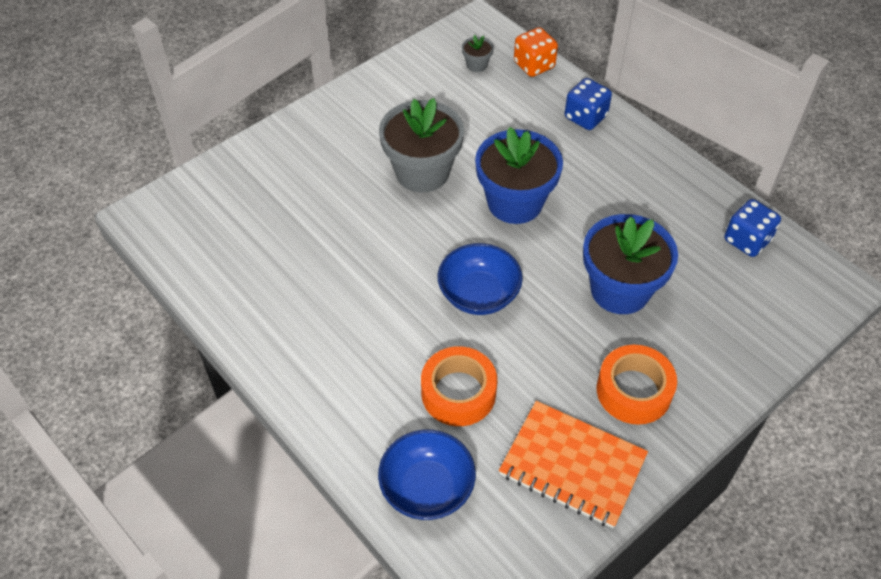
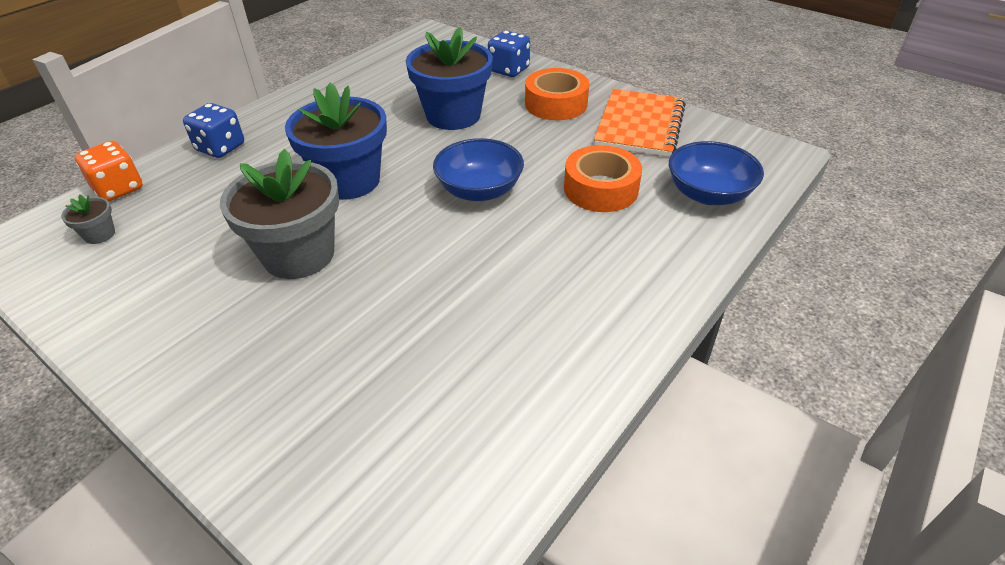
camera: 100 degrees left, 10 degrees down
(747, 240) = (387, 64): blue dice -> blue dice (509, 70)

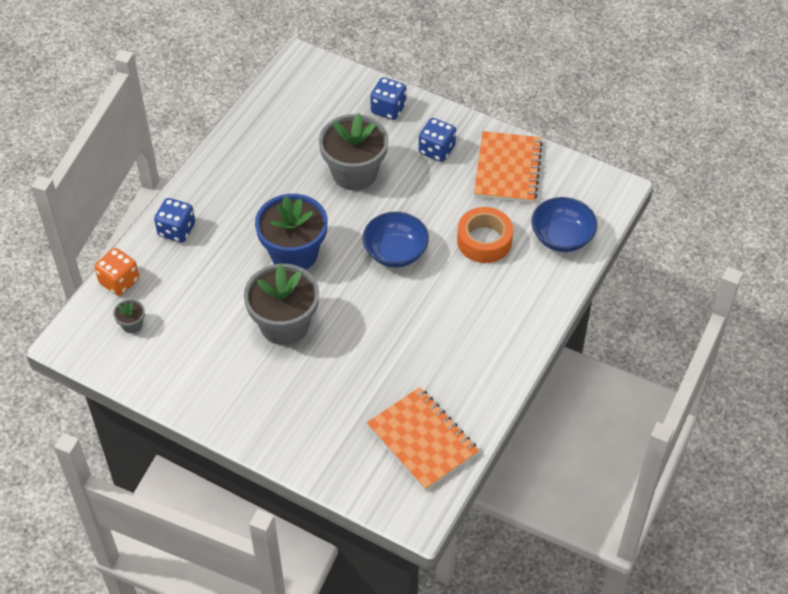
camera: 10 degrees left, 10 degrees up
(449, 446) = (422, 440): none -> orange notebook
(453, 115) = (354, 173): blue flower pot -> grey flower pot
(556, 104) = (436, 150): orange tape -> blue dice

